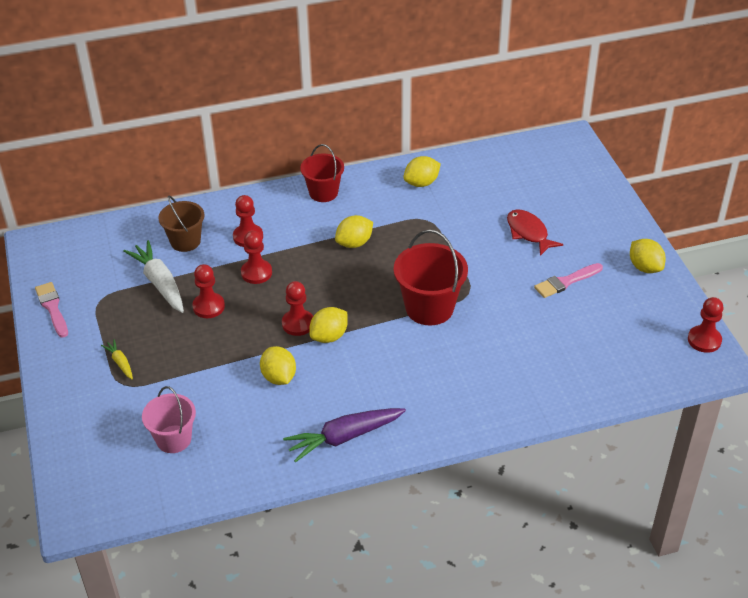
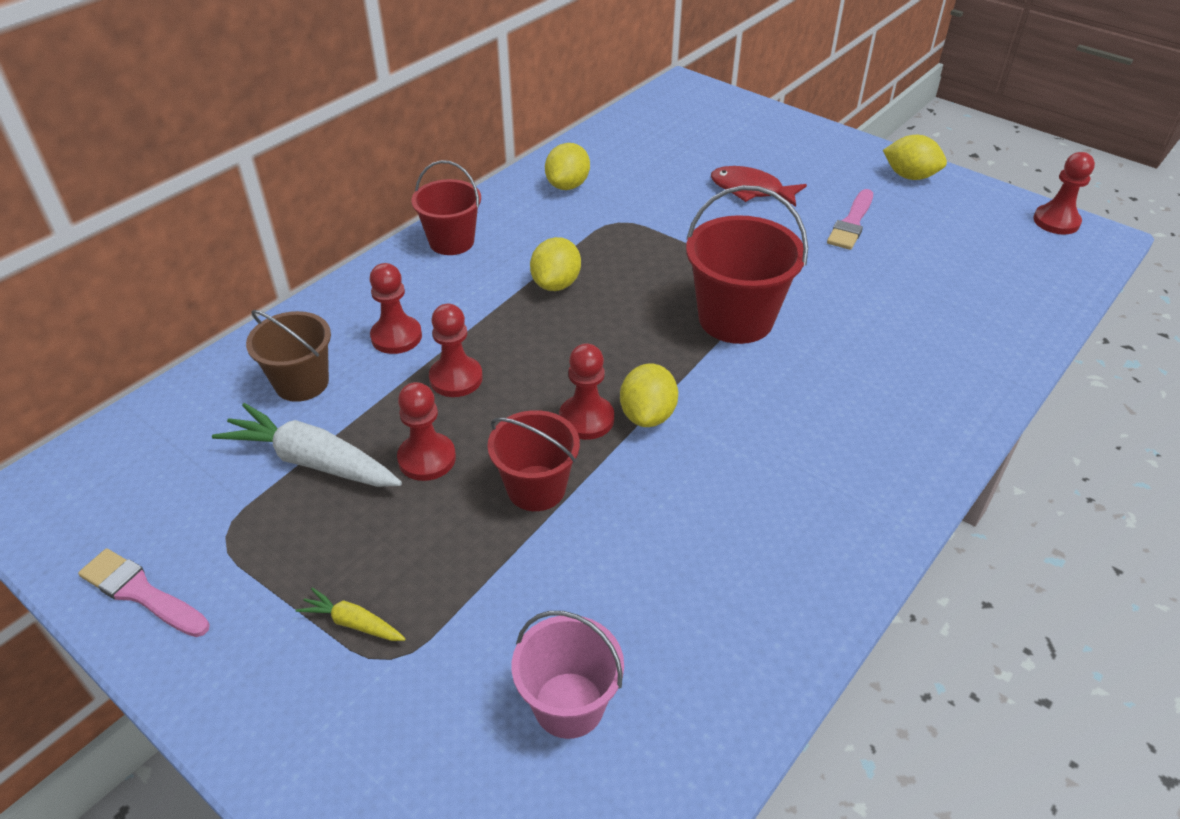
camera: 35 degrees left, 0 degrees up
(243, 345) = (536, 488): none -> red bucket
(279, 377) = (636, 508): yellow lemon -> none
(345, 437) = (821, 545): purple carrot -> none

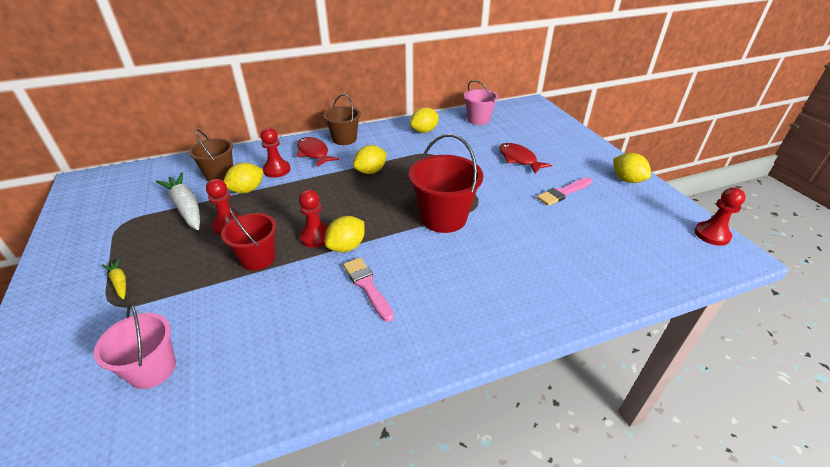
camera: 30 degrees right, 5 degrees down
(141, 593) = (70, 232): pink brush -> pink brush (367, 286)
(385, 390) = (247, 190): none -> yellow lemon
(427, 284) = (314, 153): none -> red fish
(451, 242) = (344, 139): red bucket -> brown bucket
(456, 378) = (280, 196): red pawn -> none
(631, 139) = (478, 119): none -> pink bucket

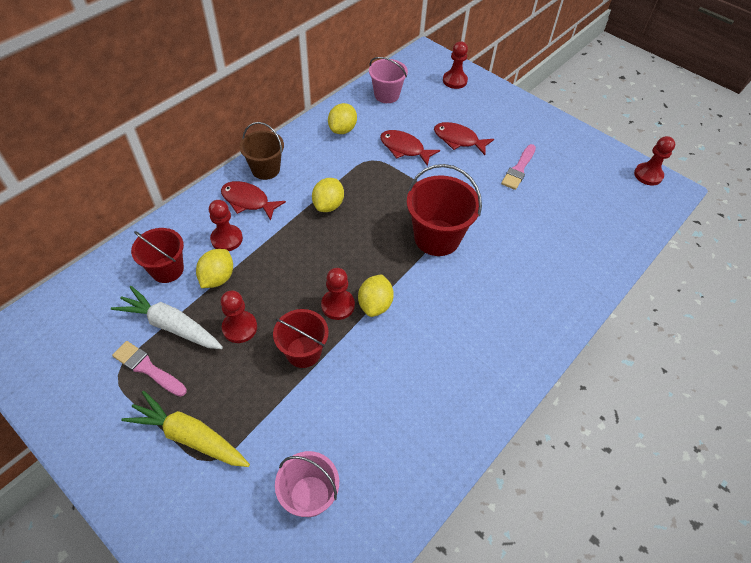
camera: 30 degrees left, 15 degrees up
(119, 282) = (190, 436): yellow carrot -> yellow carrot, size x2.02
(219, 175) = (167, 269): brown bucket -> red bucket
(367, 286) = (424, 337): pink brush -> pink brush (147, 368)
(465, 153) = (404, 148): none -> red fish
(545, 123) = (454, 81): none -> red pawn
(627, 180) = (561, 134): yellow lemon -> none

